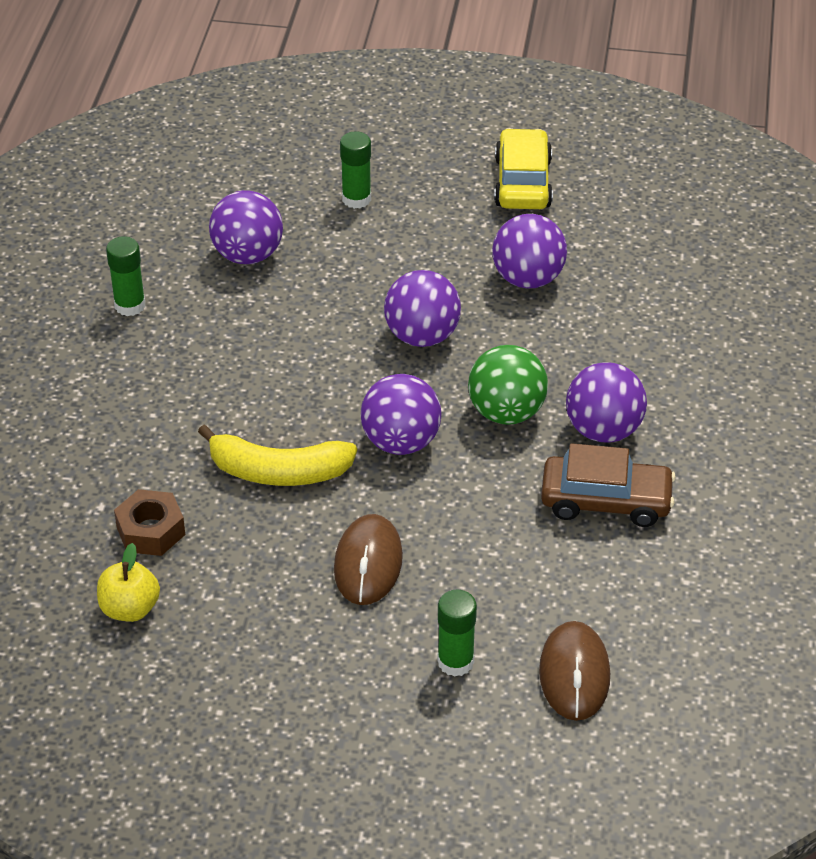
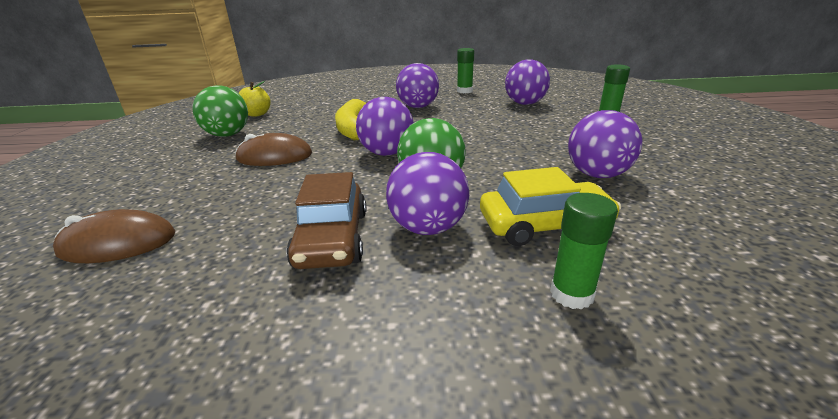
camera: 80 degrees right, 15 degrees down
(151, 531) = (309, 111): brown nut -> none
(240, 635) = (227, 135): none -> green ball
(422, 336) = (495, 148): purple ball -> purple ball (418, 107)
(455, 662) = (168, 192): green glue stick -> green glue stick (571, 294)
(522, 182) = (713, 160): yellow car -> yellow car (544, 225)

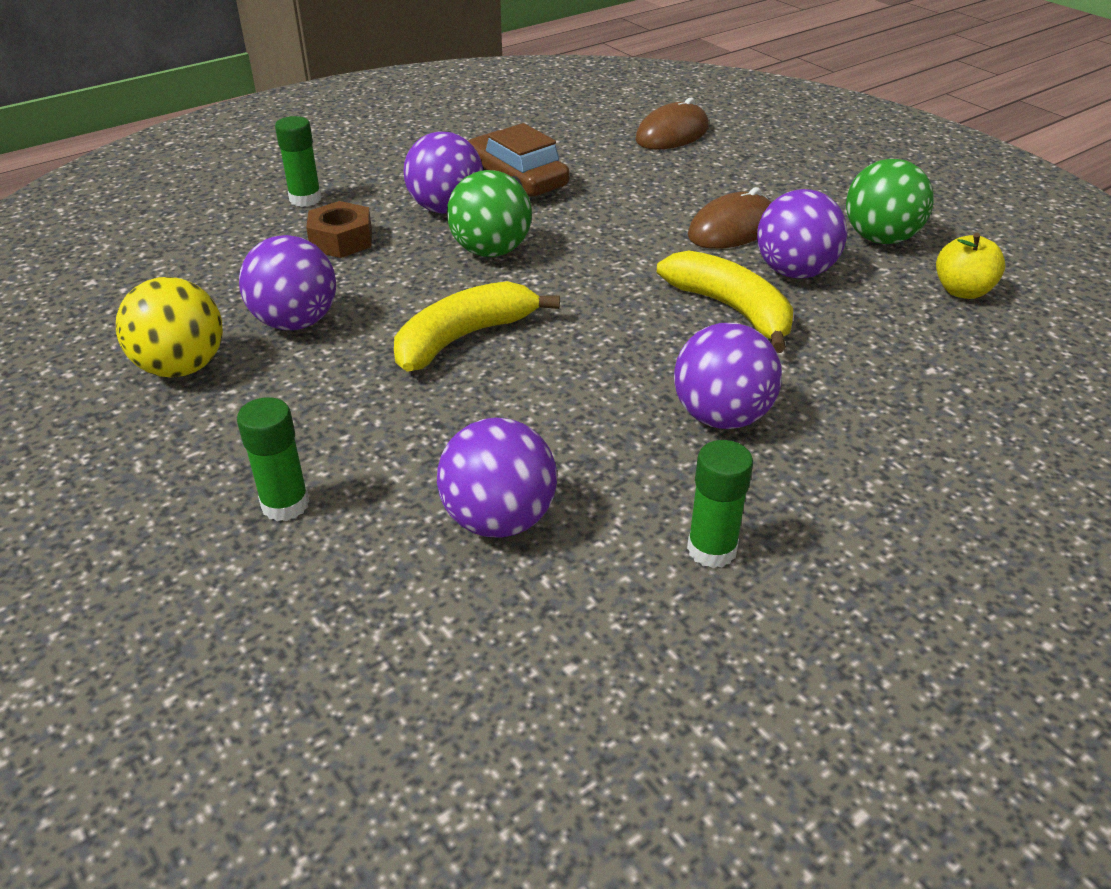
camera: 145 degrees right, 10 degrees up
(387, 153) = (601, 276): purple ball -> purple ball (794, 272)
(495, 146) = (463, 338): none -> yellow banana
(544, 225) = (341, 240): yellow car -> brown nut
(677, 169) = (182, 367): none -> yellow ball

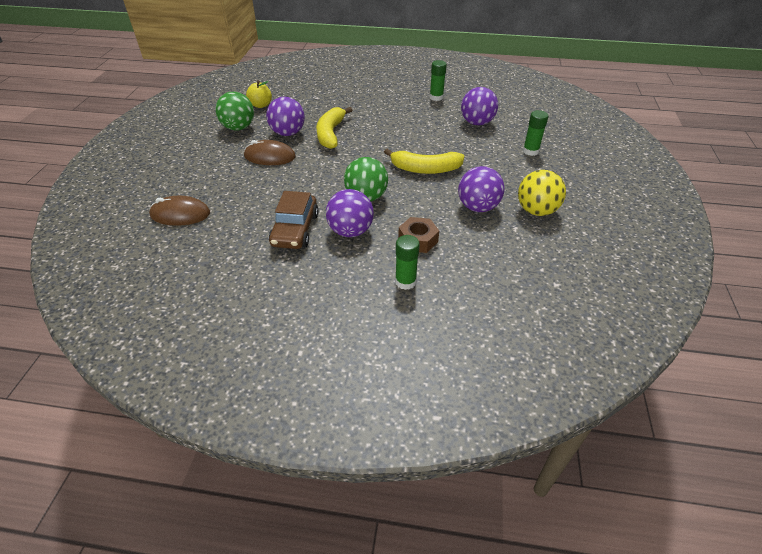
camera: 135 degrees left, 5 degrees up
(721, 417) = (388, 114): purple ball -> none

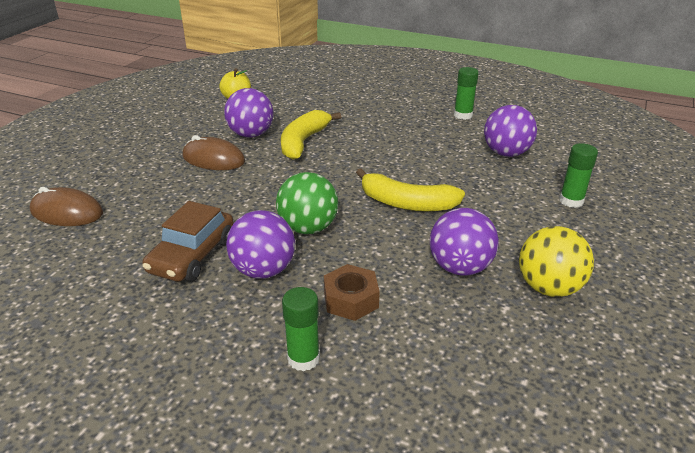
camera: 15 degrees right, 10 degrees down
(238, 128) = (196, 121): green ball -> none

